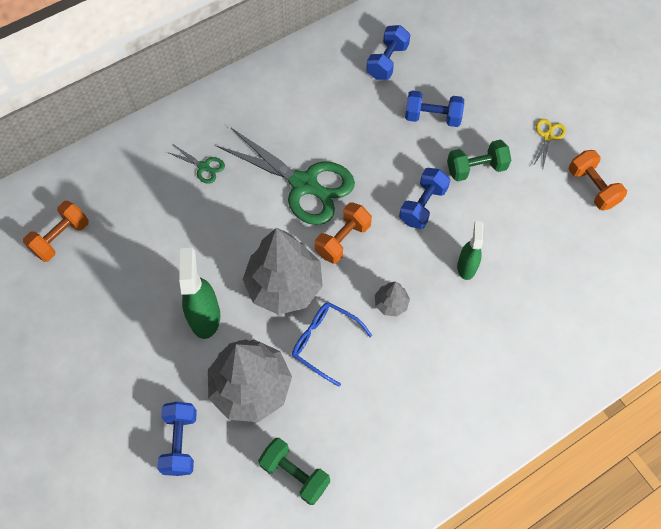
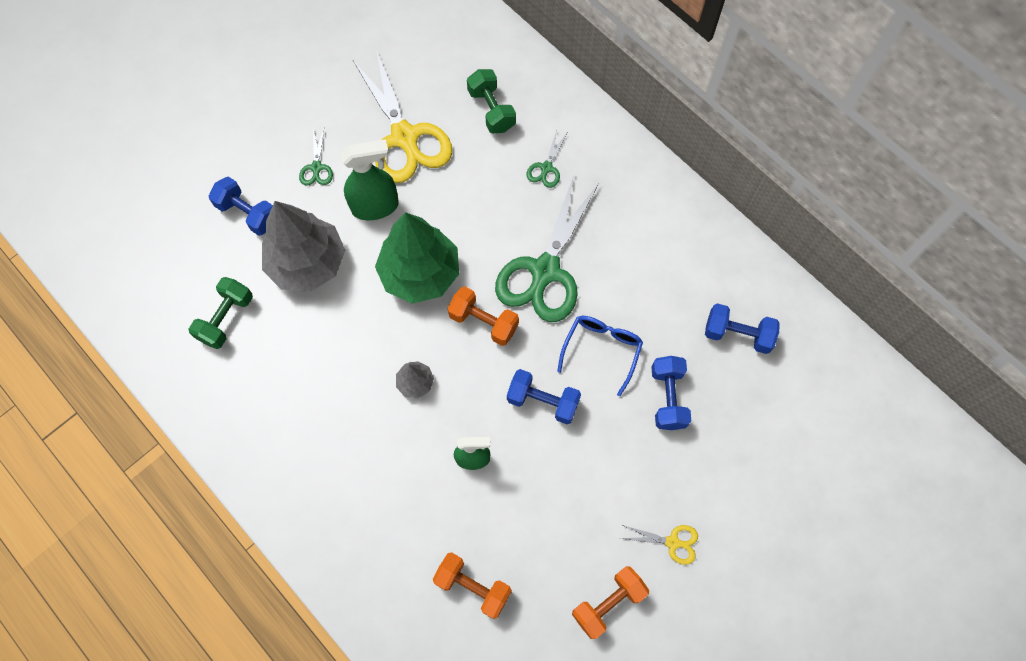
camera: 80 degrees right, 5 degrees up
(61, 238) = (440, 62): orange dumbbell -> orange dumbbell (473, 587)
(136, 280) = (404, 137): none -> yellow scissors
(146, 367) = (316, 167): none -> green scissors
(180, 442) = (248, 213): blue dumbbell -> blue dumbbell turned 45 degrees clockwise
(284, 285) = (420, 273): grey tree -> green tree
(325, 342) = (362, 324): blue glasses -> blue glasses (601, 351)
(476, 168) = (606, 457): green dumbbell -> green dumbbell (491, 110)

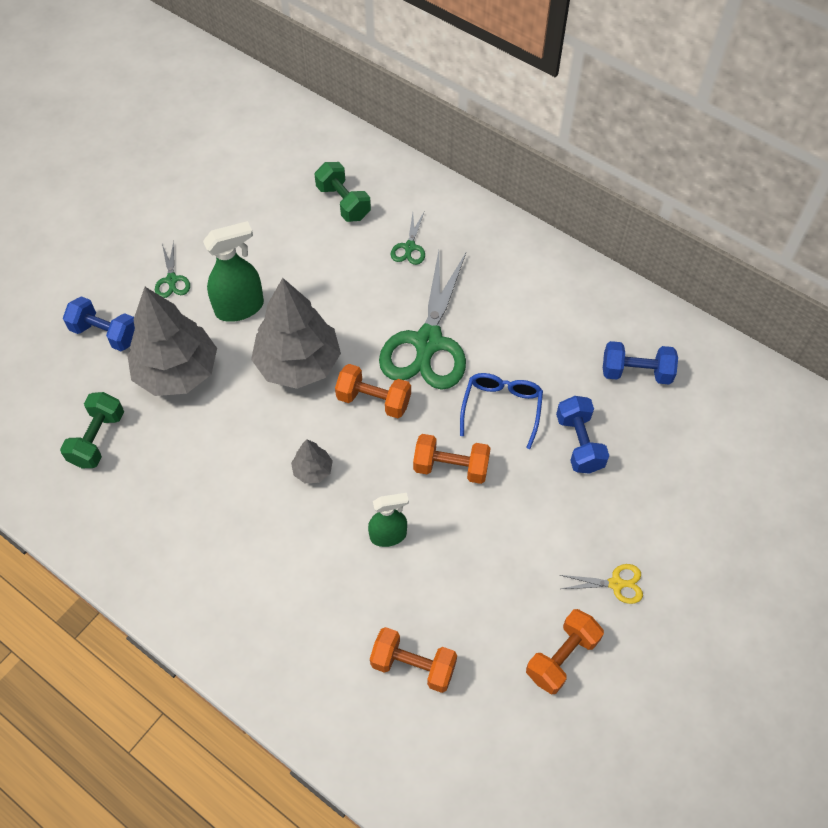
camera: 10 degrees left, 10 degrees down
(404, 137) = (259, 239): yellow scissors -> none
(420, 273) = (298, 364): green tree -> grey tree
(543, 401) = (451, 467): blue dumbbell -> orange dumbbell

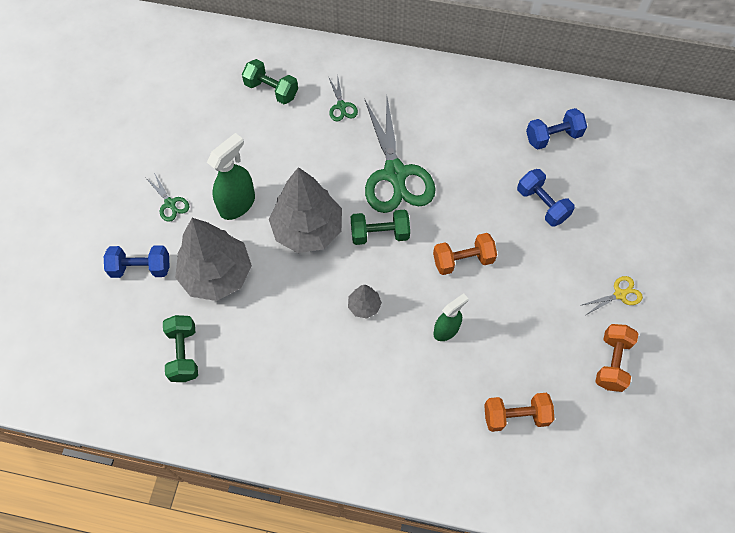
camera: 25 degrees left, 5 degrees up
(374, 400) = (379, 234): orange dumbbell -> green dumbbell
(501, 409) = (475, 202): blue glasses -> none

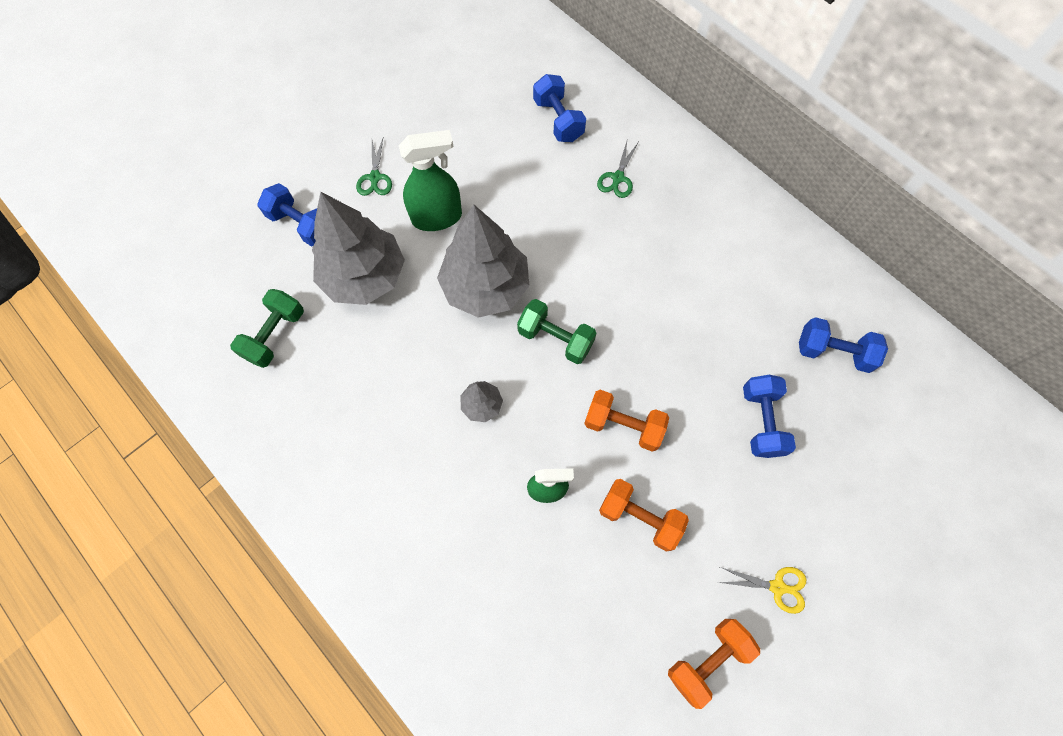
camera: 35 degrees right, 5 degrees up
(271, 90) = (558, 120): green dumbbell -> blue dumbbell
(395, 174) = (620, 284): green scissors -> none
(515, 416) = (550, 640): orange dumbbell -> orange dumbbell (639, 517)

